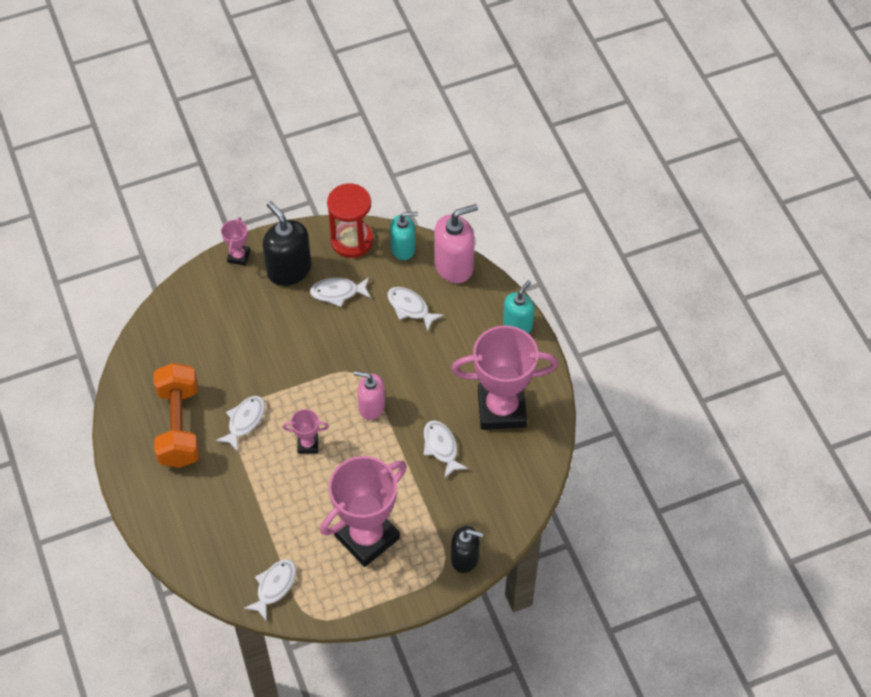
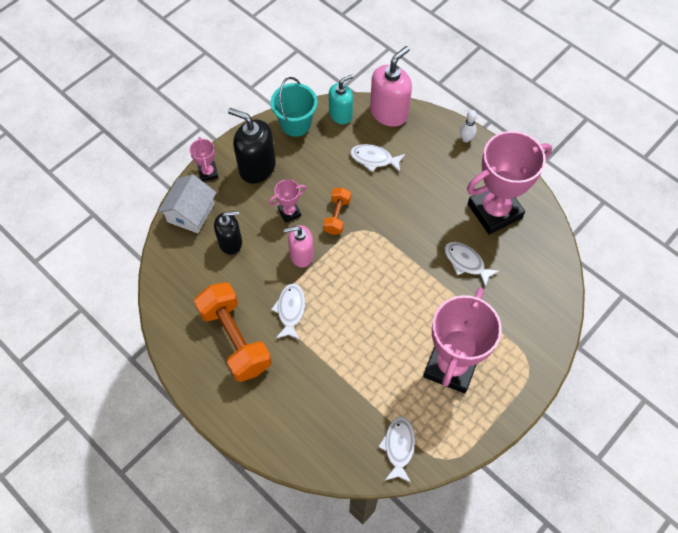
camera: 25 degrees left, 5 degrees up
(201, 289) = (191, 213): none -> white house
(308, 444) = (355, 307): pink trophy -> pink trophy (289, 212)
(337, 292) = (308, 170): white fish -> none
(340, 350) = (337, 216): none -> orange dumbbell
(352, 240) = (295, 124): red hourglass -> turquoise bucket
(371, 406) = (390, 253): pink soap dispenser -> pink soap dispenser (301, 255)
(465, 558) = (541, 348): black soap dispenser -> black soap dispenser (230, 242)
(518, 324) = (466, 139): turquoise soap dispenser -> white bowling pin

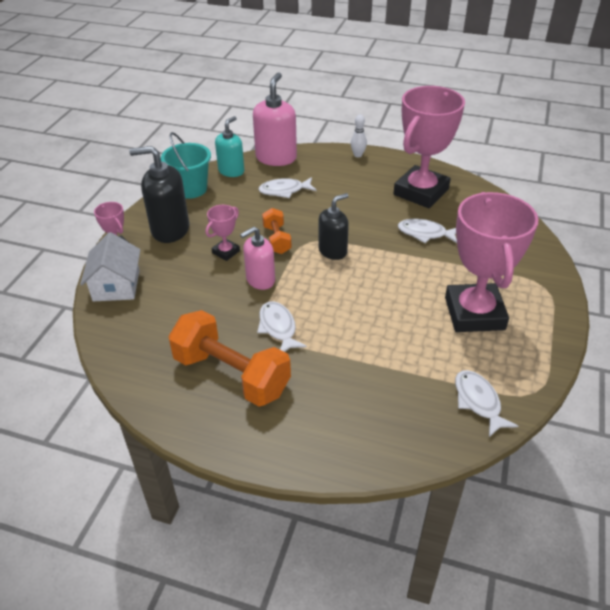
camera: 25 degrees left, 20 degrees down
(230, 242) = (176, 295): black soap dispenser -> black soap dispenser (333, 251)

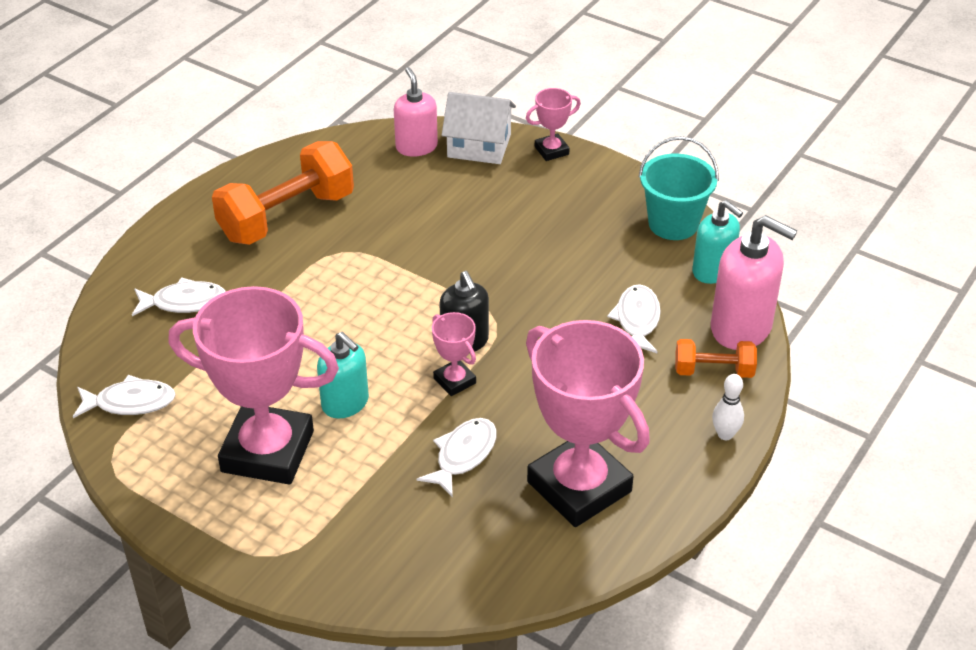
camera: 105 degrees right, 0 degrees up
(170, 229) = (577, 195): black soap dispenser -> none
(226, 252) = (506, 239): pink trophy -> pink trophy (454, 381)
(260, 280) = (434, 261): pink soap dispenser -> pink soap dispenser (416, 147)
(277, 240) = (513, 291): orange dumbbell -> orange dumbbell (713, 371)
(278, 327) = (340, 263): white fish -> white fish (184, 302)
(413, 289) = (345, 403): none -> turquoise soap dispenser

